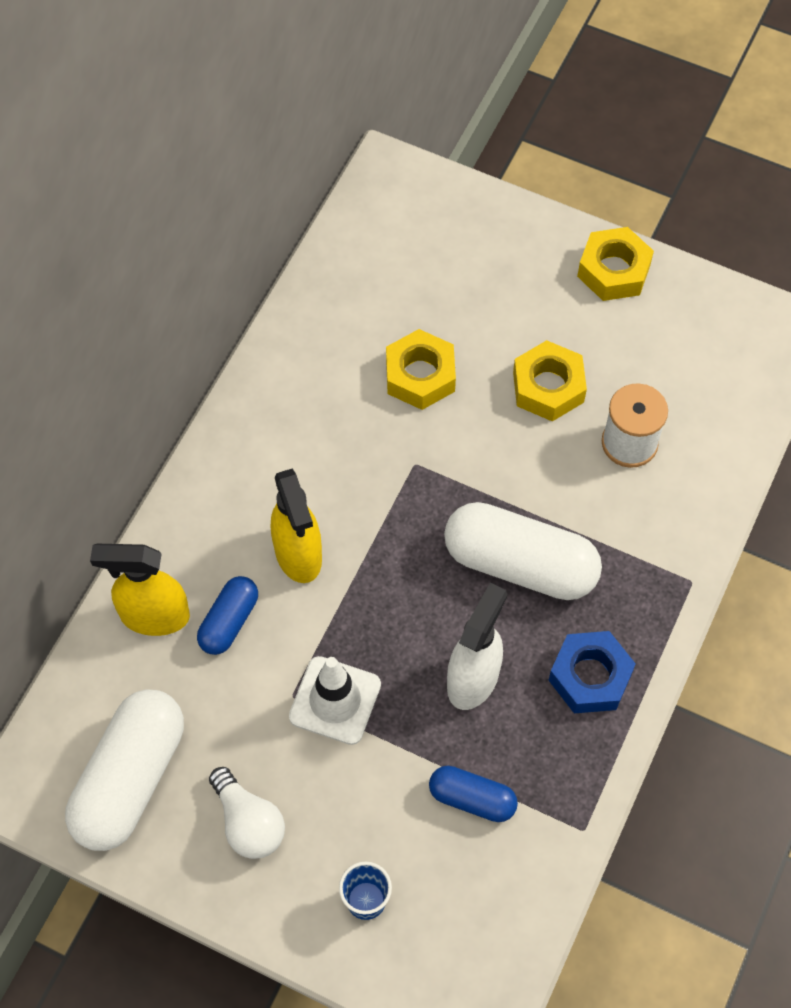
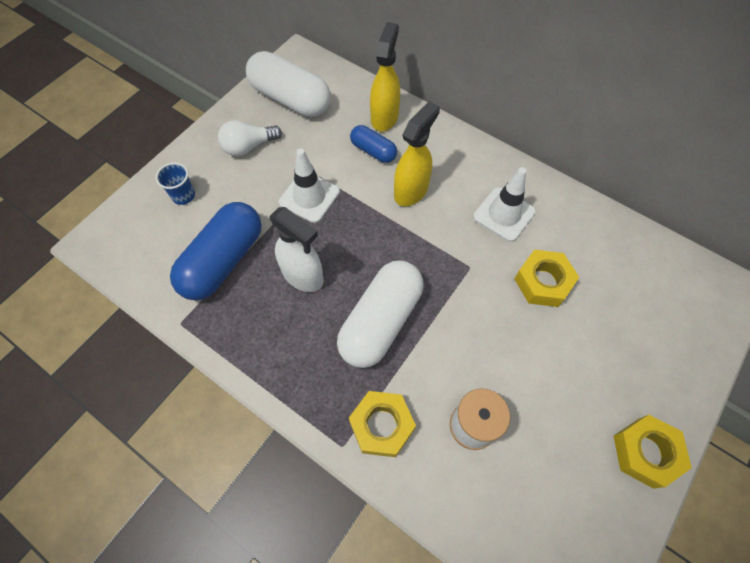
camera: 100 degrees right, 0 degrees up
(298, 555) = (411, 191): yellow spray bottle -> yellow spray bottle turned 135 degrees clockwise
(320, 427) = (504, 214): none -> white traffic cone
(472, 798) = (223, 261): blue capsule -> blue capsule, size x1.87
(548, 387) = (529, 372): yellow nut -> yellow nut (381, 425)
(590, 677) = (285, 351): blue nut -> none

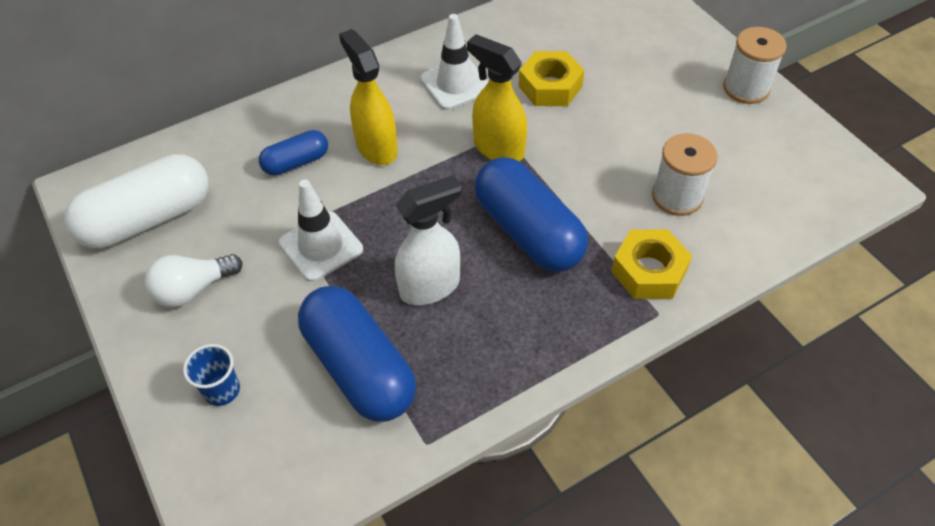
camera: 65 degrees left, 10 degrees down
(248, 147) = (193, 289): white light bulb -> white light bulb turned 60 degrees clockwise
(381, 321) = (528, 231): white capsule -> blue capsule
(384, 117) = (253, 135): yellow spray bottle -> yellow spray bottle (498, 148)
(645, 452) = (746, 88): yellow nut -> white spool

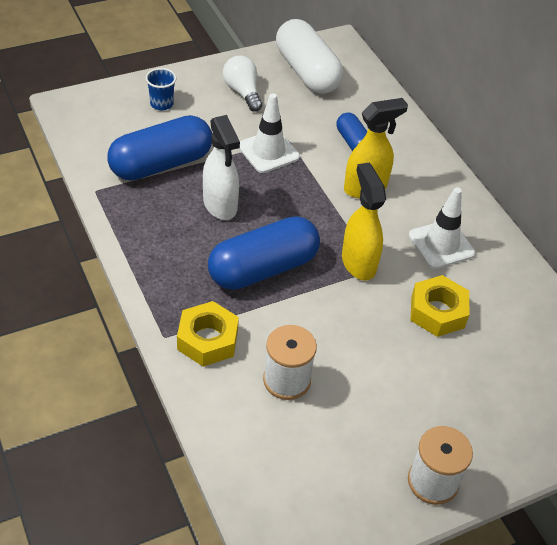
camera: 90 degrees right, 5 degrees down
(498, 148) = (358, 262): yellow spray bottle -> yellow spray bottle turned 60 degrees counterclockwise

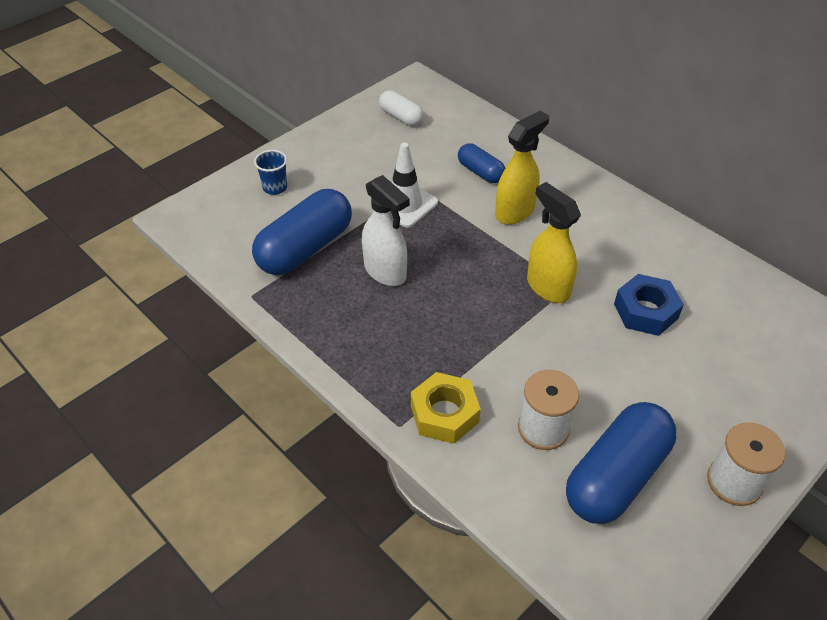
camera: 15 degrees left, 0 degrees up
(242, 92) = (349, 153): white light bulb -> none
(263, 268) = (461, 322): blue capsule -> blue capsule (616, 476)
(307, 72) = (401, 117): white capsule -> white capsule, size x0.53
(437, 312) = (645, 311): yellow nut -> blue nut
(441, 244) = (613, 245): white traffic cone -> none

